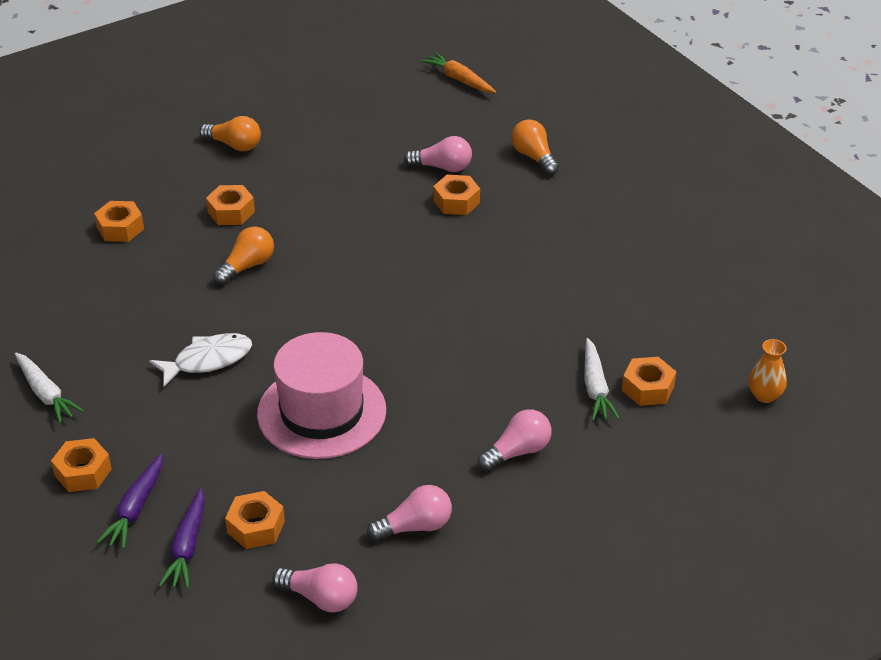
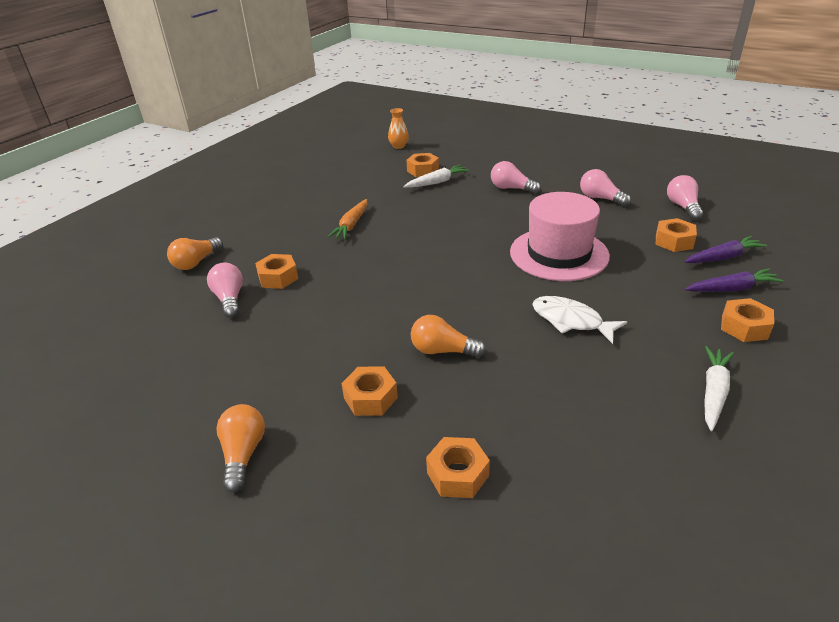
camera: 115 degrees left, 5 degrees down
(459, 80) = (64, 338): orange carrot -> orange carrot (351, 225)

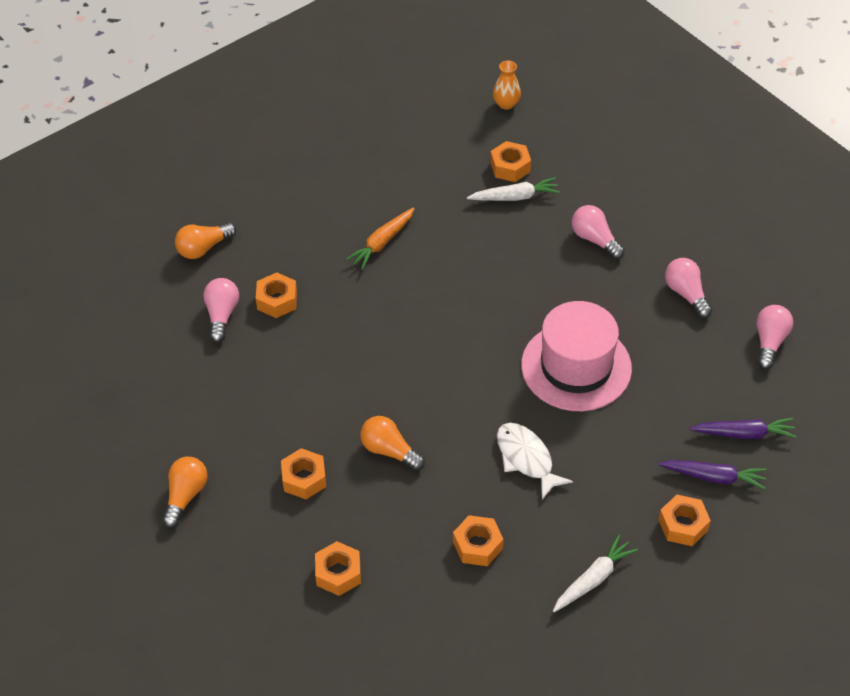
camera: 20 degrees right, 15 degrees up
(674, 241) = (712, 392): orange nut -> orange nut (477, 545)

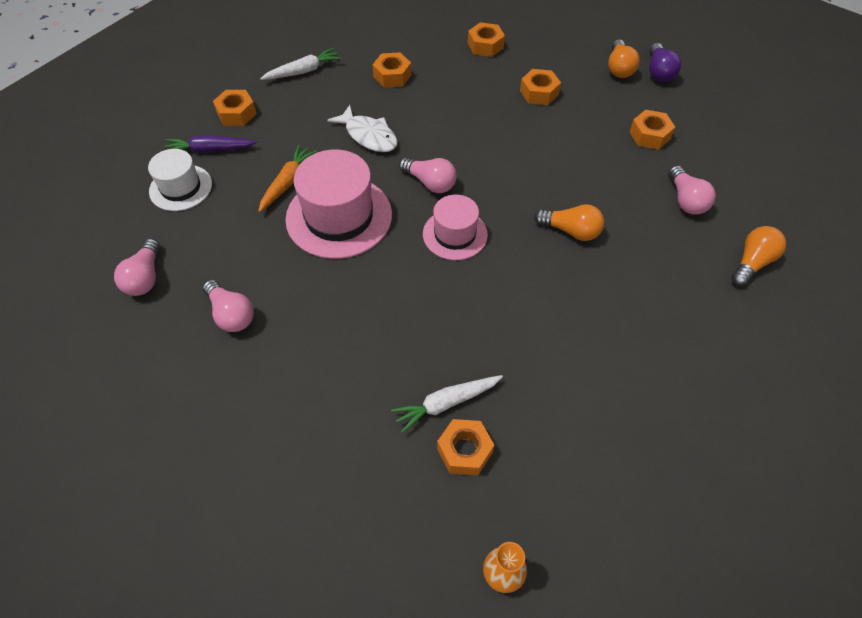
camera: 165 degrees right, 5 degrees up
(140, 479) = (659, 72): none -> purple light bulb
(277, 300) = (645, 224): orange nut -> orange nut (649, 135)
(382, 243) = (574, 308): orange carrot -> orange carrot (287, 182)
(389, 451) = (482, 122): orange light bulb -> orange light bulb (571, 231)
(464, 326) = (455, 234): none -> pink hat
(593, 579) = (303, 71): white carrot -> white carrot turned 150 degrees counterclockwise
(595, 239) = (339, 363): pink light bulb -> pink light bulb (430, 183)
(744, 434) = (181, 187): purple carrot -> white hat

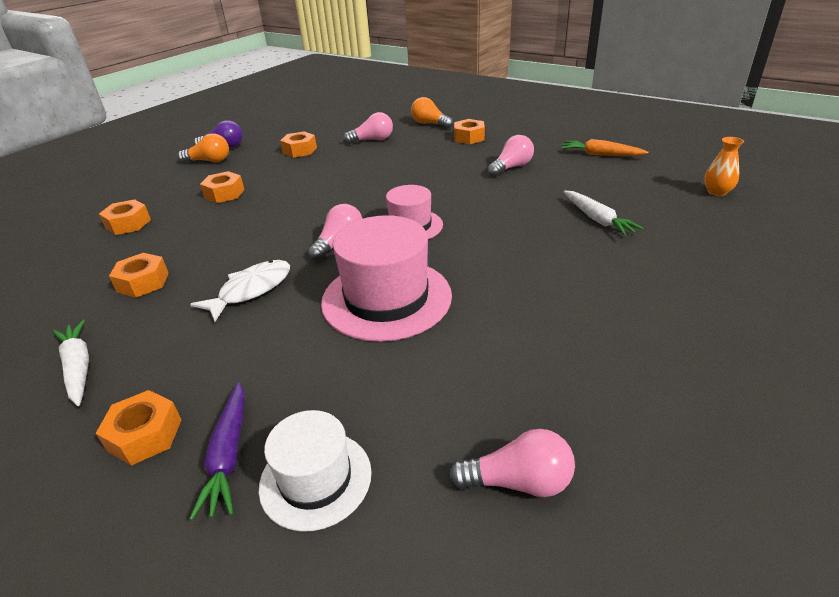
camera: 90 degrees left, 20 degrees down
(231, 314) = (554, 366): pink light bulb -> pink light bulb (511, 167)
(287, 182) = (322, 349): orange carrot -> orange carrot (600, 155)
(464, 451) = (634, 209): orange nut -> orange nut (469, 137)
(571, 231) = (404, 177): orange light bulb -> none

